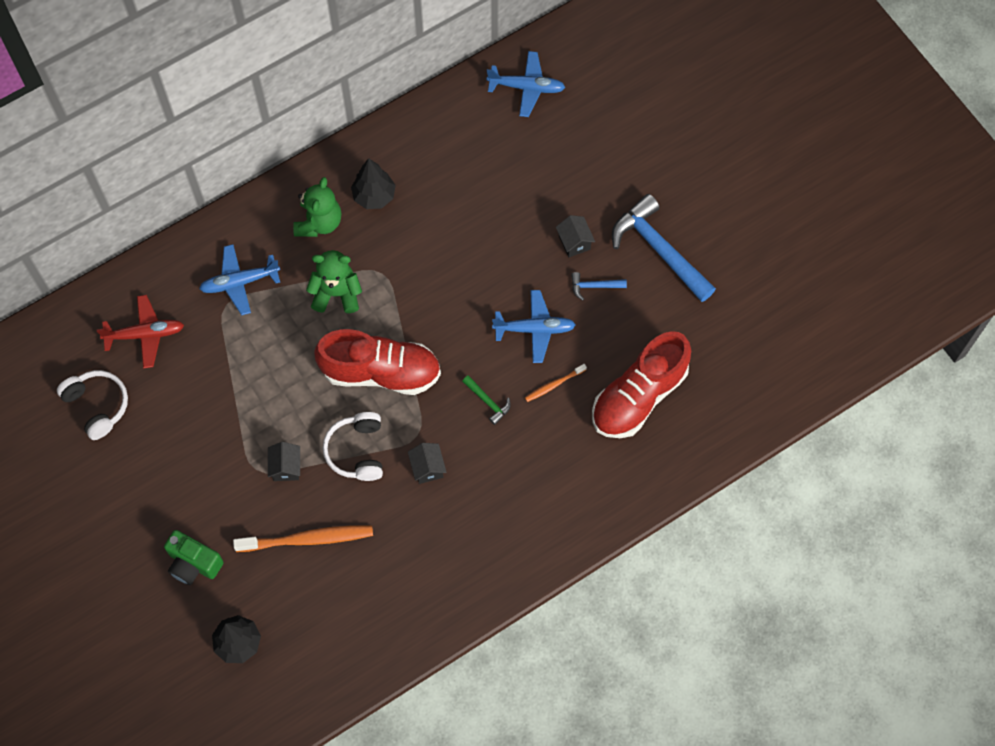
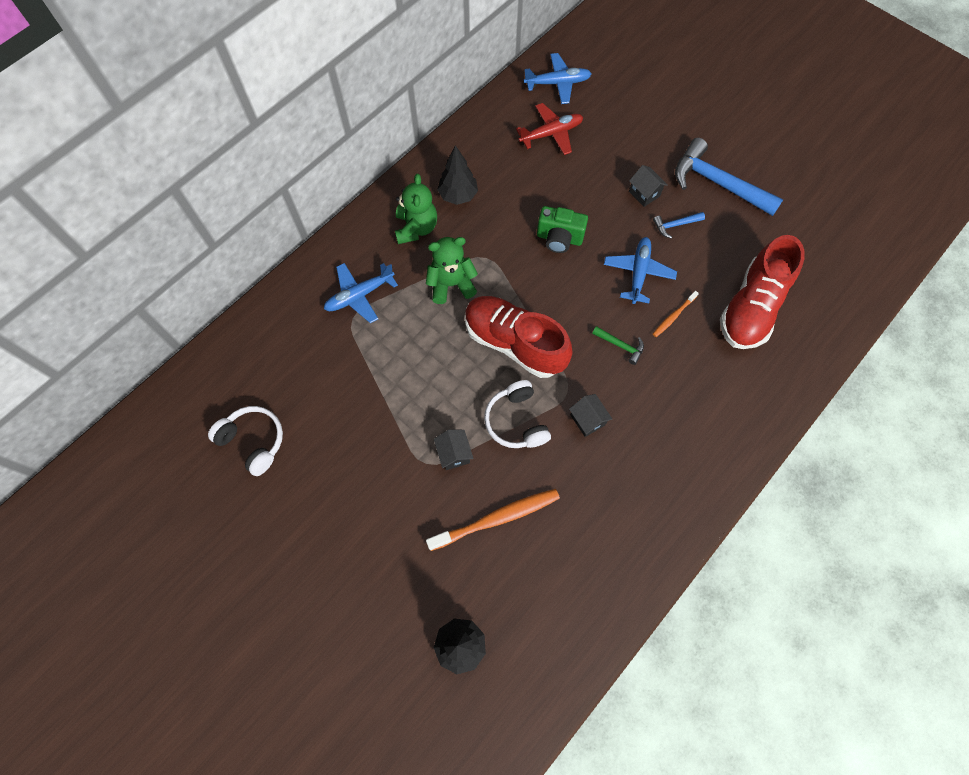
camera: 15 degrees left, 0 degrees up
(145, 334) = (283, 363): red plane -> red plane (551, 133)
(193, 563) = (391, 574): green camera -> green camera (559, 238)
(381, 372) = (514, 343): red shoe -> red shoe turned 135 degrees counterclockwise
(535, 329) = (638, 273): blue plane -> blue plane turned 60 degrees counterclockwise

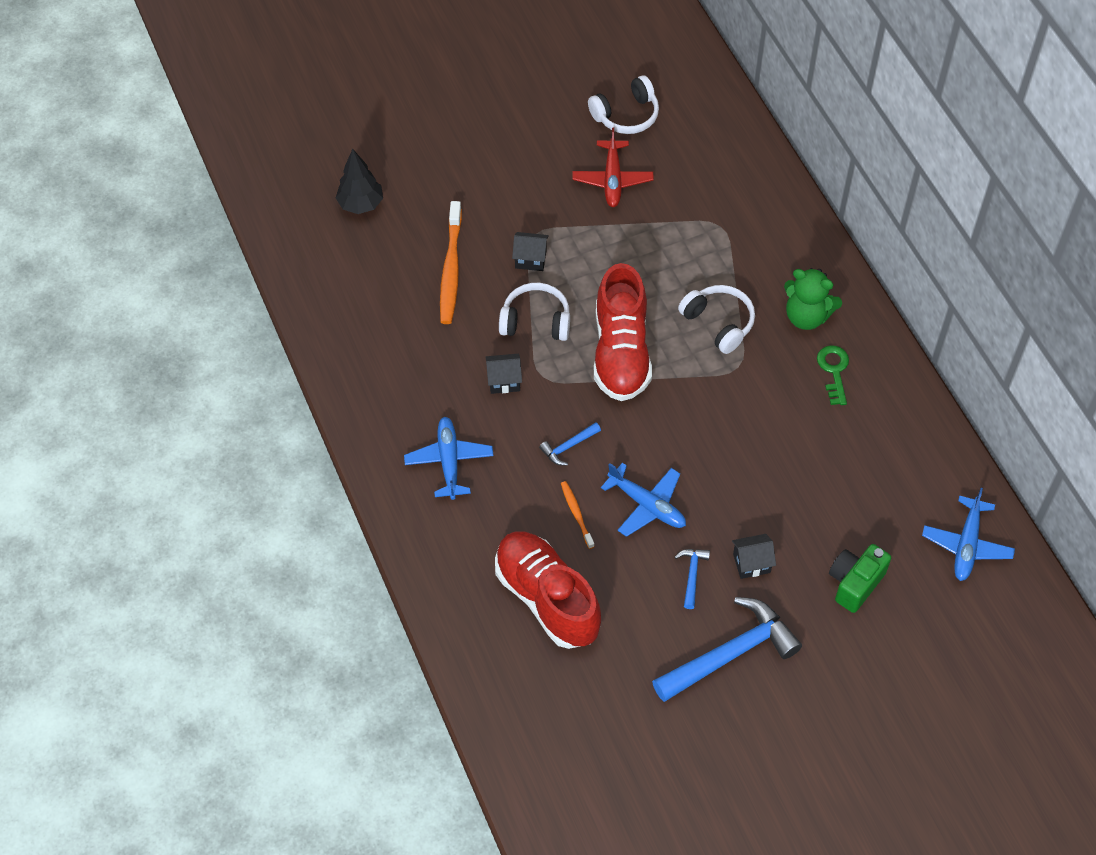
camera: 115 degrees right, 10 degrees down
(359, 295) = (744, 239): blue plane -> blue plane (449, 461)
(451, 284) = (719, 323): green teddy bear -> white headphones
(458, 195) = (834, 371): black tree -> green key
(514, 343) = (621, 352): red shoe -> red shoe turned 120 degrees clockwise
(551, 133) = (886, 503): red plane -> red plane (612, 180)
(559, 238) = (729, 447): green camera -> green camera (855, 583)
(620, 346) = (568, 446): green hammer -> blue hammer

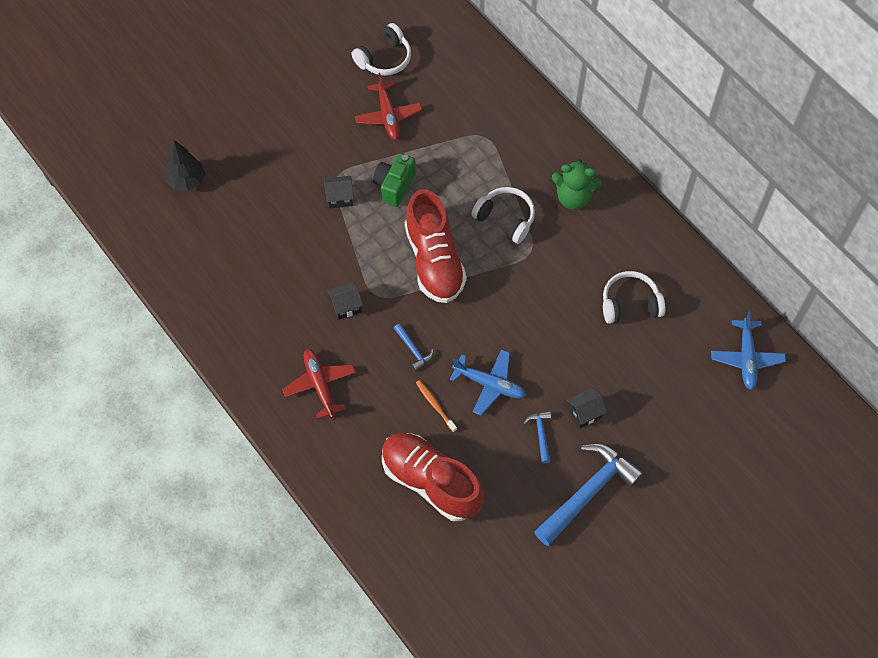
camera: 15 degrees left, 5 degrees up
(449, 461) = (320, 385): blue plane -> red plane
(451, 269) = (277, 221): orange toothbrush -> none
(536, 321) = (358, 249): white headphones -> white headphones (630, 304)
(568, 446) = (413, 350): blue hammer -> blue hammer turned 75 degrees counterclockwise
(834, 371) = (606, 238): green key -> none
(855, 583) = (669, 410): green camera -> green camera (394, 186)

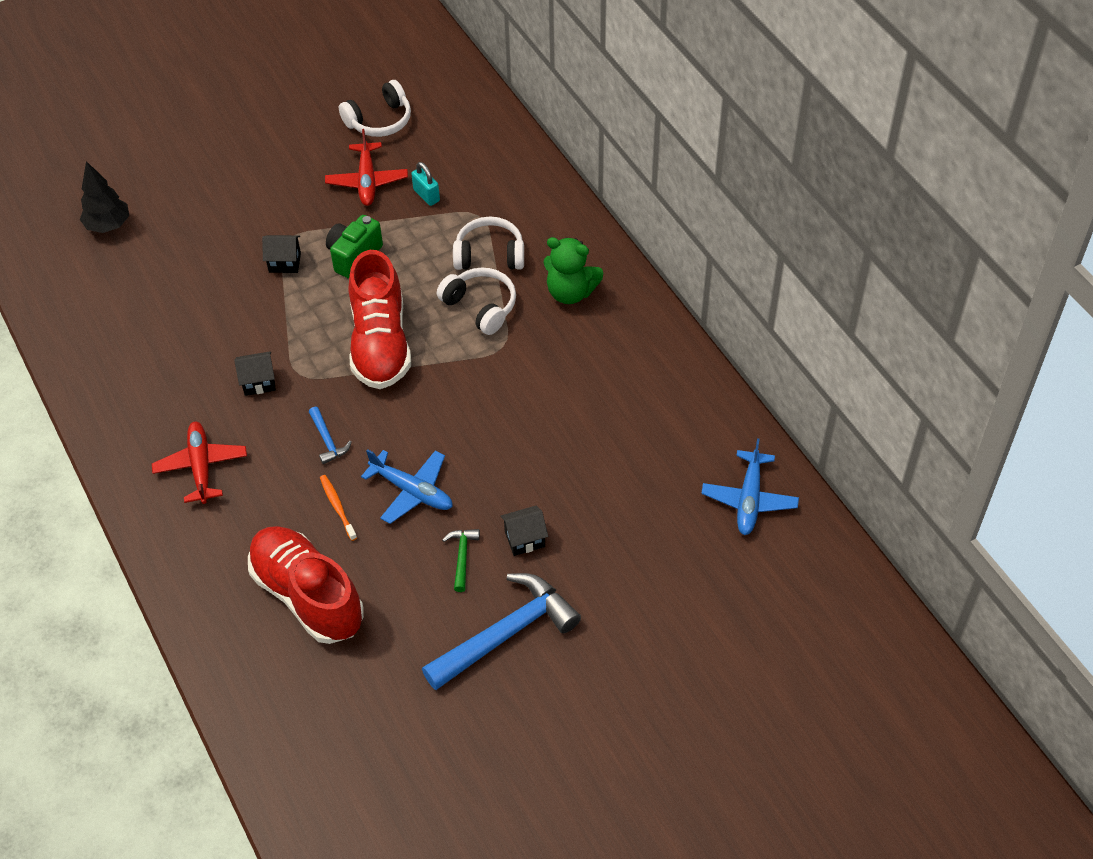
camera: 10 degrees right, 10 degrees down
(439, 124) = (426, 195): none -> turquoise padlock
(541, 434) = (462, 557): blue hammer -> green hammer
(630, 304) = (613, 419): white headphones -> white headphones (489, 255)

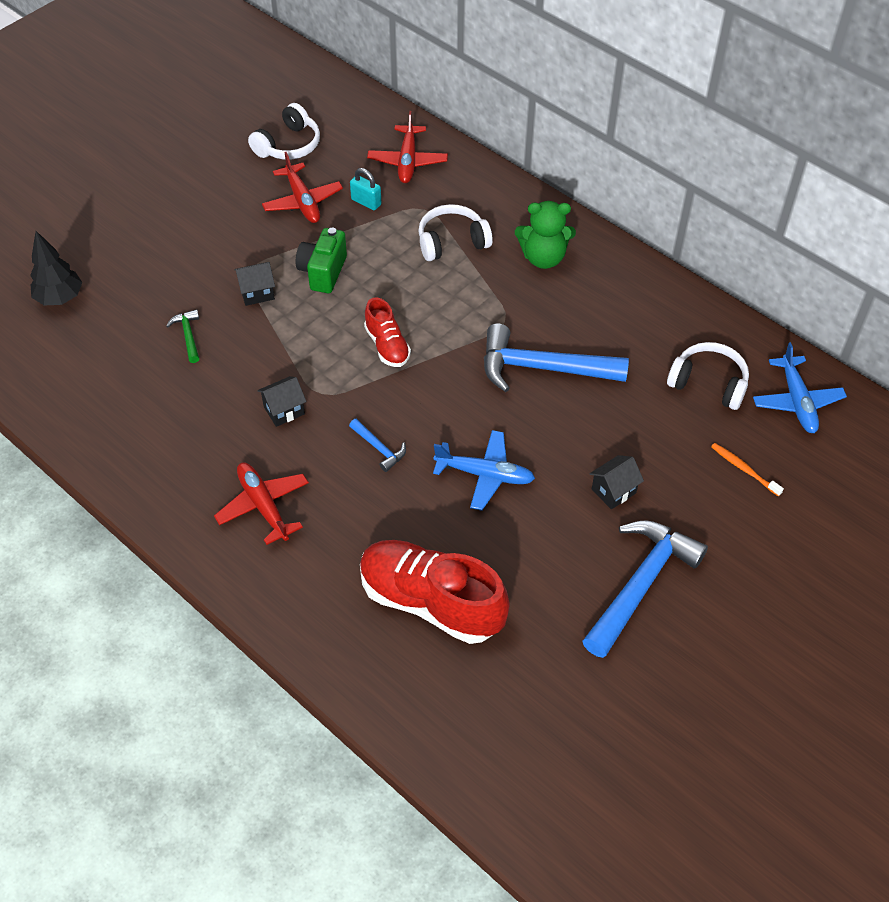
camera: 20 degrees left, 0 degrees up
(337, 507) = (419, 509): orange toothbrush -> orange toothbrush (744, 469)
(380, 344) = (387, 346): red shoe -> red shoe, size x0.53
(462, 557) = (563, 524): green hammer -> green hammer (188, 336)
(480, 306) = (466, 289): white headphones -> white headphones (708, 383)
(485, 162) = (407, 161): none -> red plane
(516, 402) = (542, 368): none -> blue hammer

